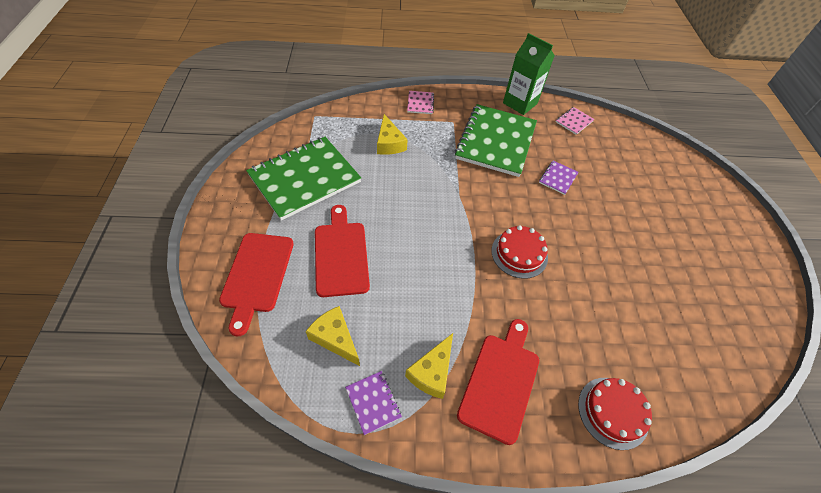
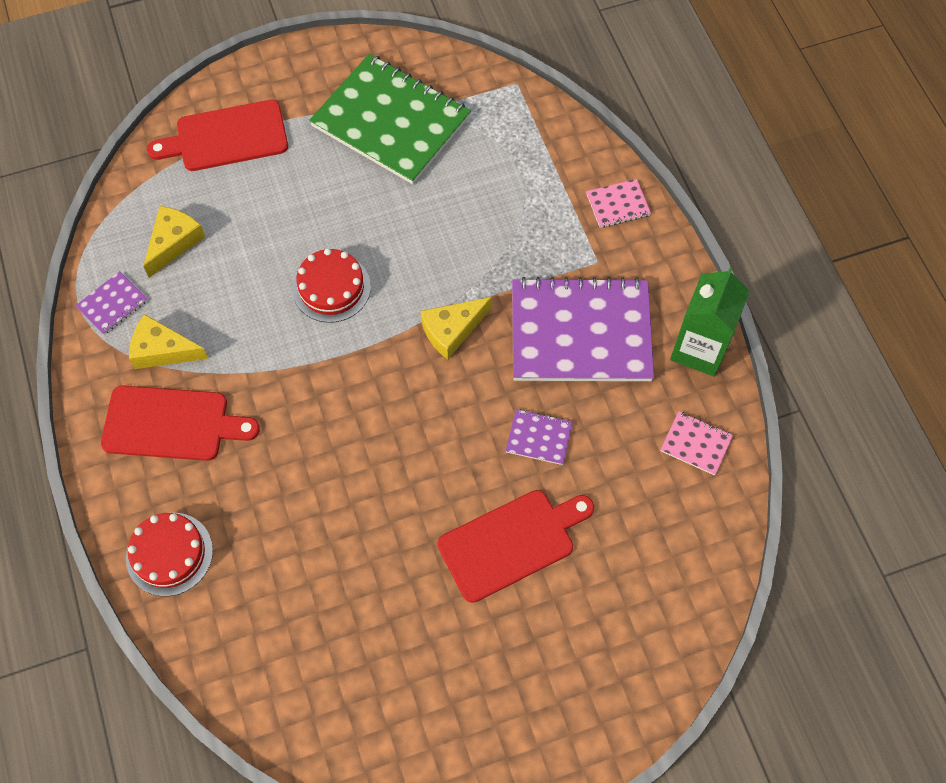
camera: 75 degrees right, 10 degrees up
(341, 255) = (286, 207): red cutting board -> red cutting board (511, 543)
(389, 143) = (505, 193): yellow cheese -> yellow cheese (452, 330)
(495, 141) = (580, 332): green notebook -> purple notebook
(519, 254) = (366, 409): red cake -> red cake (331, 287)

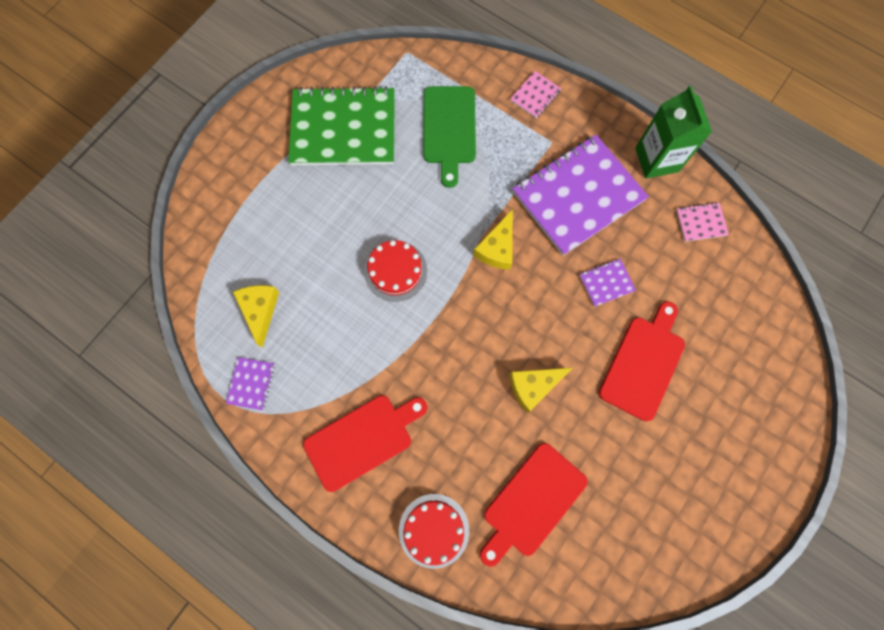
camera: 35 degrees left, 10 degrees up
(163, 350) = (314, 392): yellow cheese -> yellow cheese (534, 386)
(226, 137) = (236, 210): red cutting board -> red cutting board (531, 502)
(498, 184) = (449, 129): none -> green cutting board

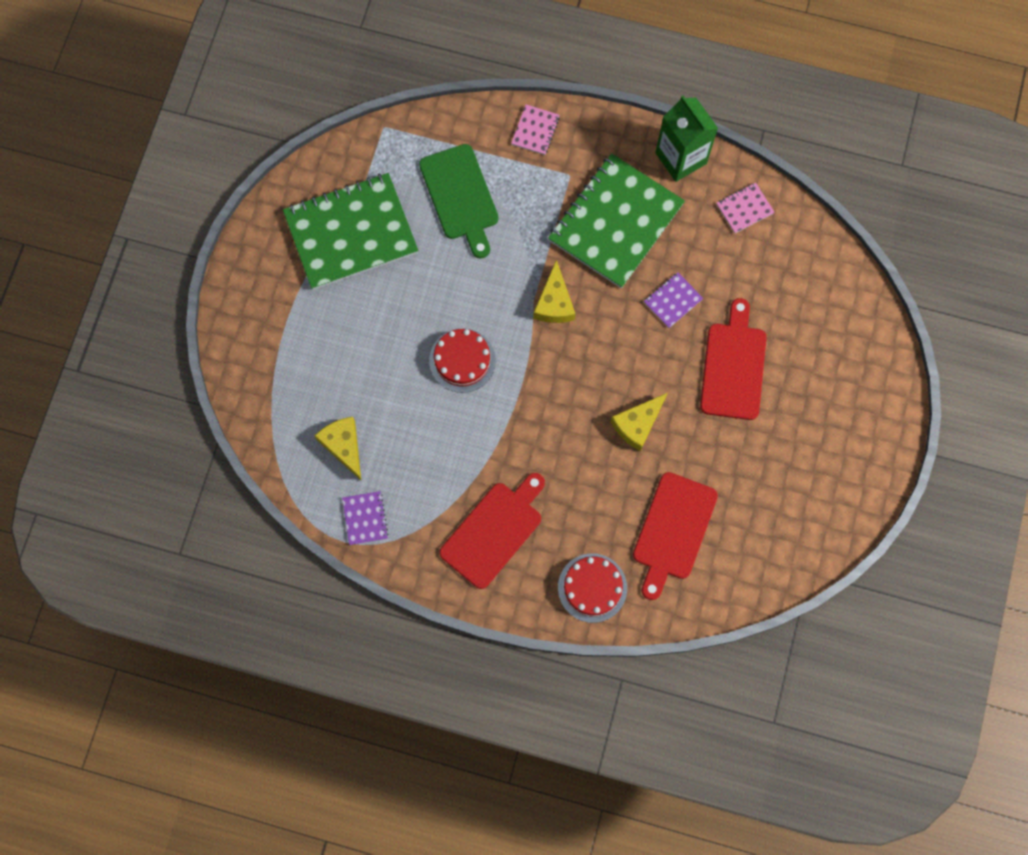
camera: 20 degrees left, 0 degrees up
(578, 196) = (615, 222): purple notebook -> green notebook

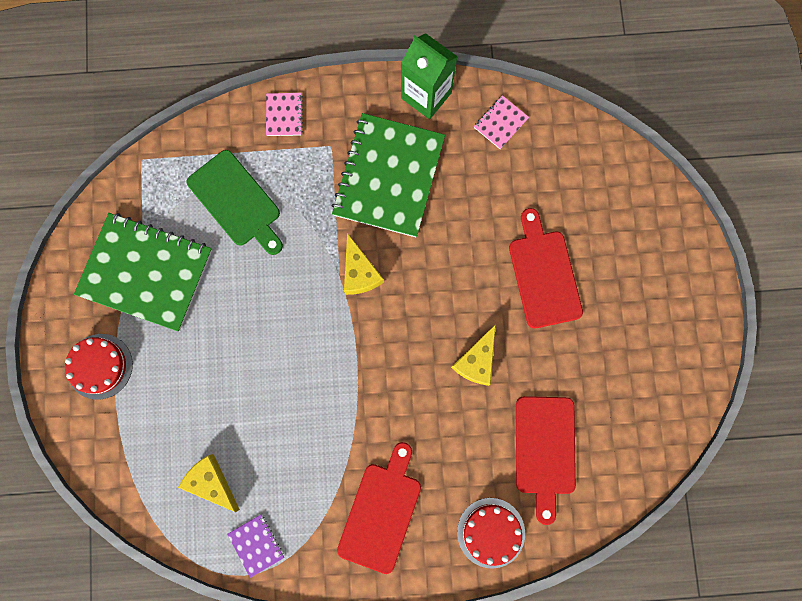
camera: 20 degrees left, 5 degrees up
(351, 233) = (146, 272): green notebook -> green notebook turned 60 degrees clockwise
(462, 360) = (293, 358): red cake -> red cake (99, 366)
(673, 300) = (467, 232): purple notebook -> none

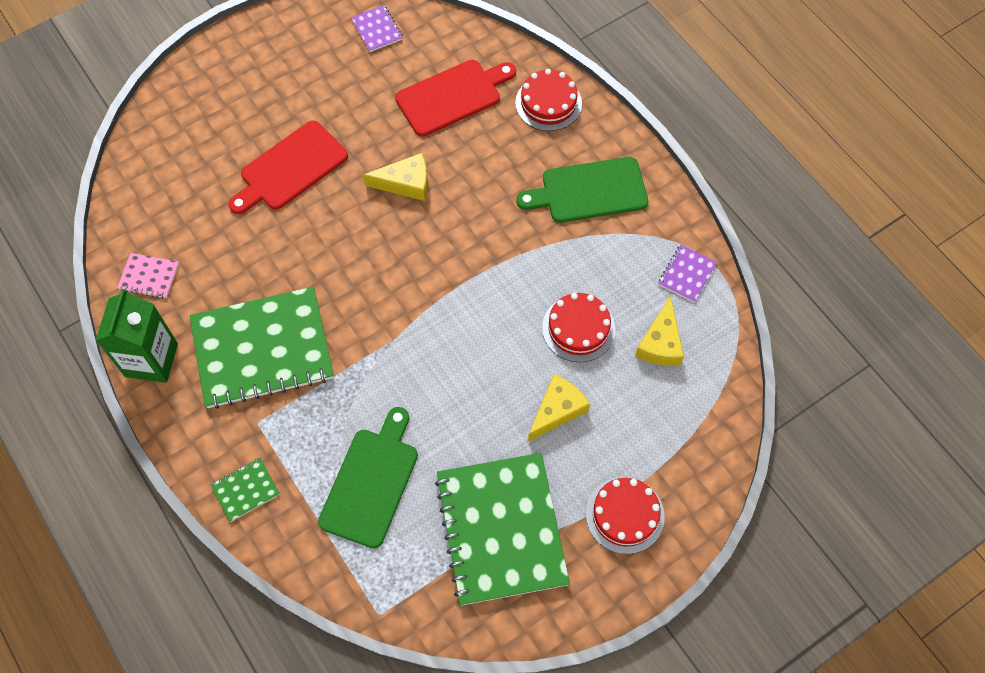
camera: 120 degrees left, 15 degrees down
(263, 424) = (578, 328): none -> red cake
(284, 115) = (245, 490): pink notebook -> green notebook
(359, 272) = (379, 323): yellow cheese -> yellow cheese (557, 410)
(381, 512) = (589, 191): red cutting board -> green cutting board
(656, 423) = (377, 29): none -> purple notebook

